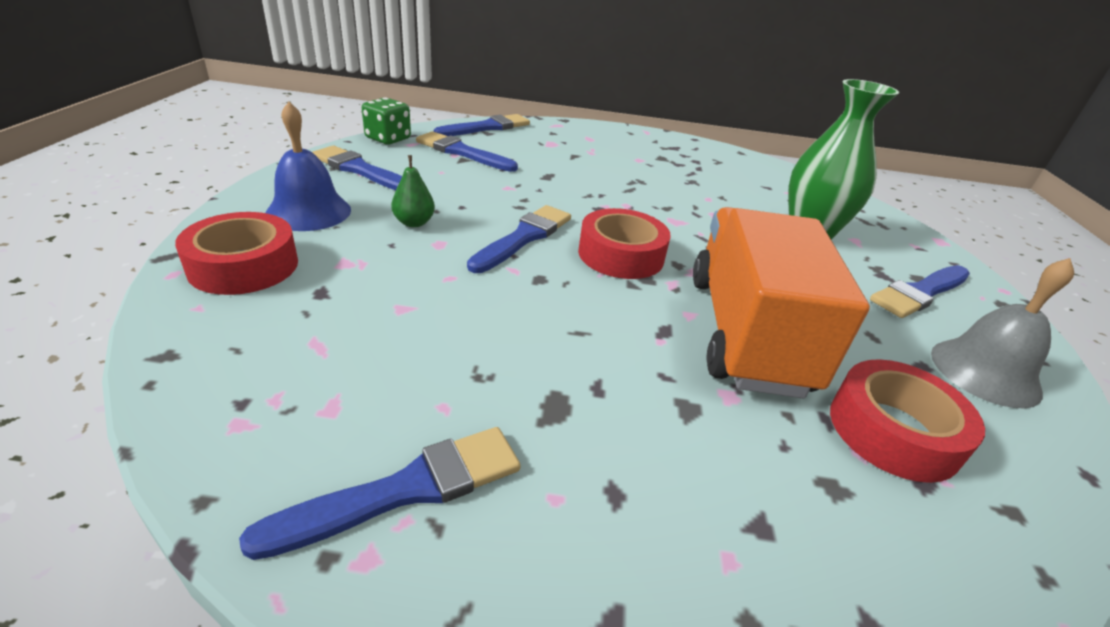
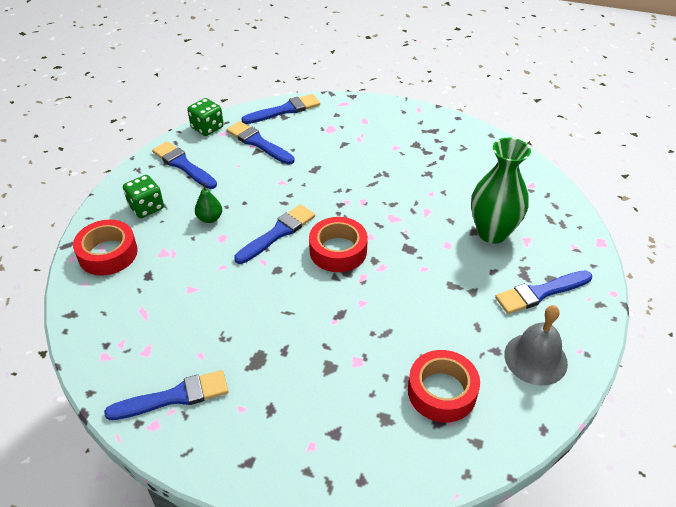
camera: 15 degrees right, 10 degrees up
(308, 211) = (146, 207): blue bell -> green dice
(746, 332) = (391, 319): orange truck -> none

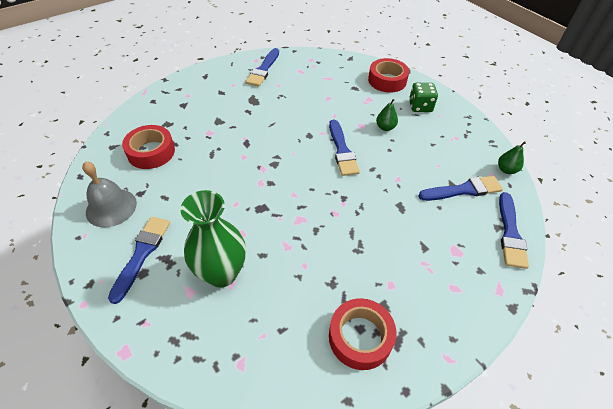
camera: 125 degrees right, 5 degrees up
(183, 165) = (459, 138): blue brush -> none
(207, 128) = (506, 170): green dice -> green pear
(338, 251) = (297, 170): red tape -> red tape (360, 337)

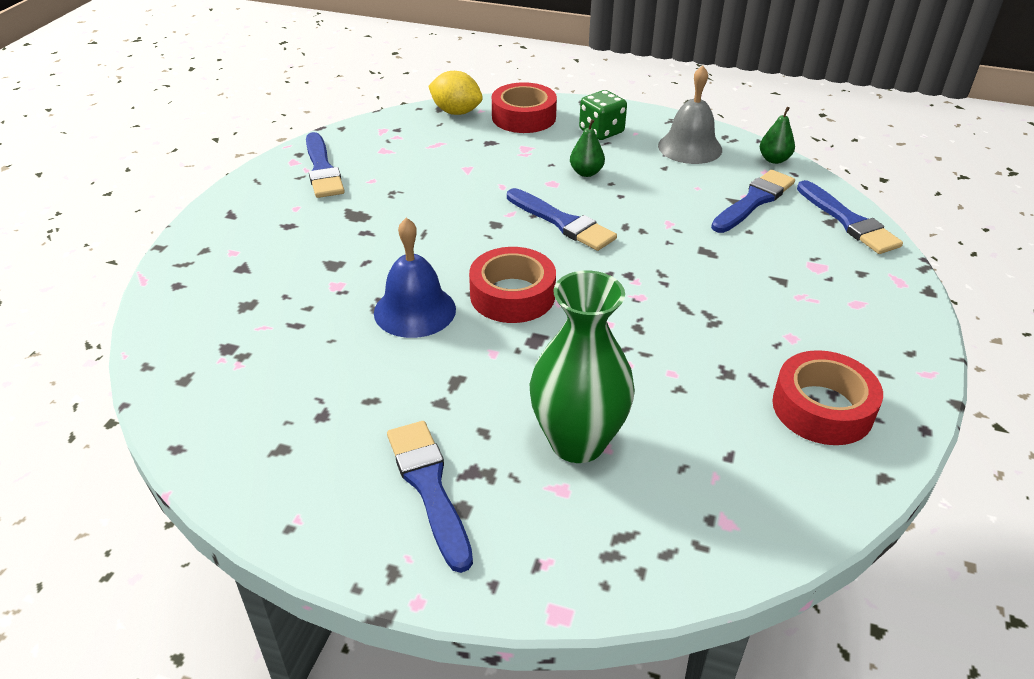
camera: 35 degrees left, 10 degrees down
(111, 207) = (296, 458): grey bell -> grey bell (690, 147)
(151, 152) = (269, 354): red tape -> red tape (512, 295)
(226, 162) = (415, 310): none -> blue bell
(356, 63) = (456, 112): none -> yellow lemon

